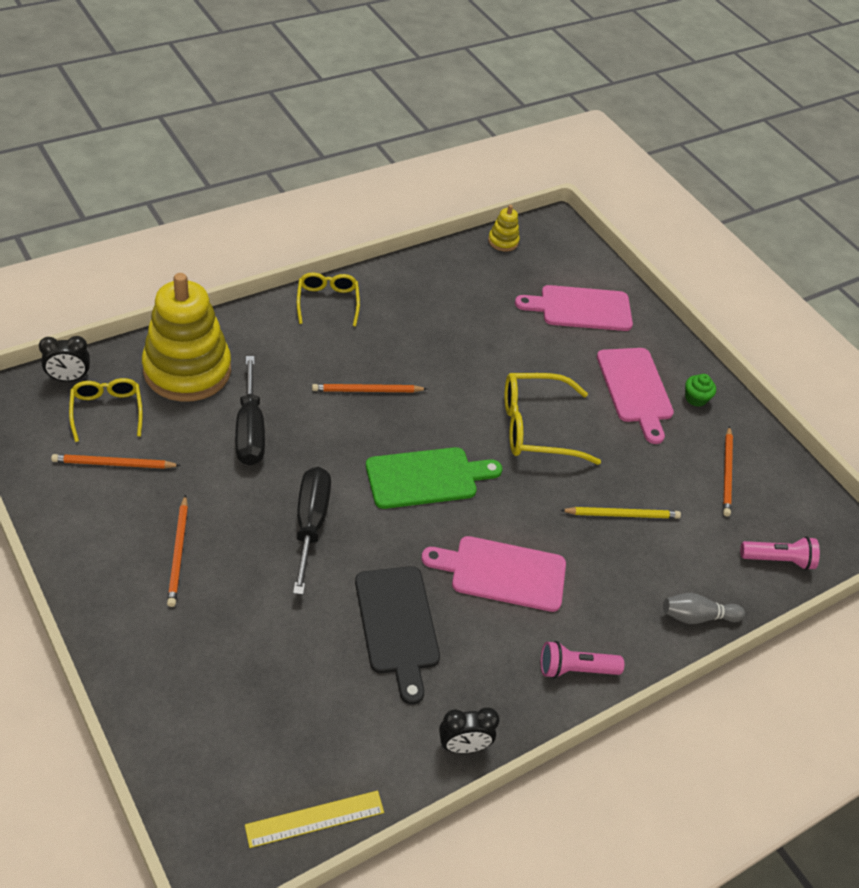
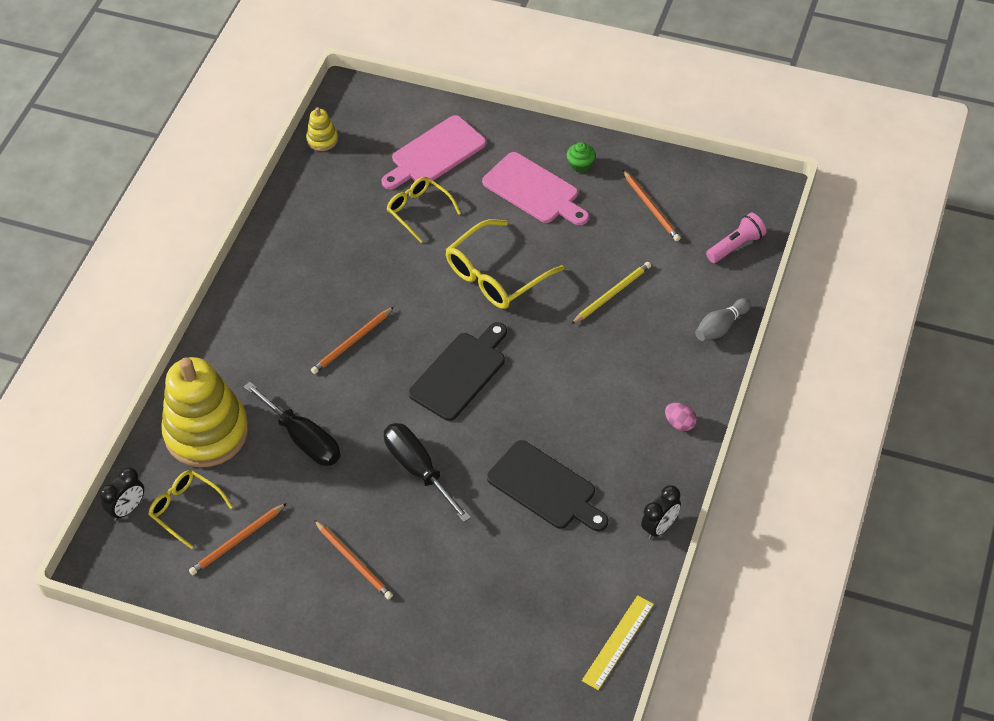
camera: 30 degrees left, 5 degrees up
(327, 302) = (247, 295): yellow glasses -> yellow glasses (419, 210)
(426, 478) = (460, 373): green cutting board -> black cutting board
(502, 573) = (575, 398): pink cutting board -> none
(575, 669) = (680, 423): pink flashlight -> pink egg

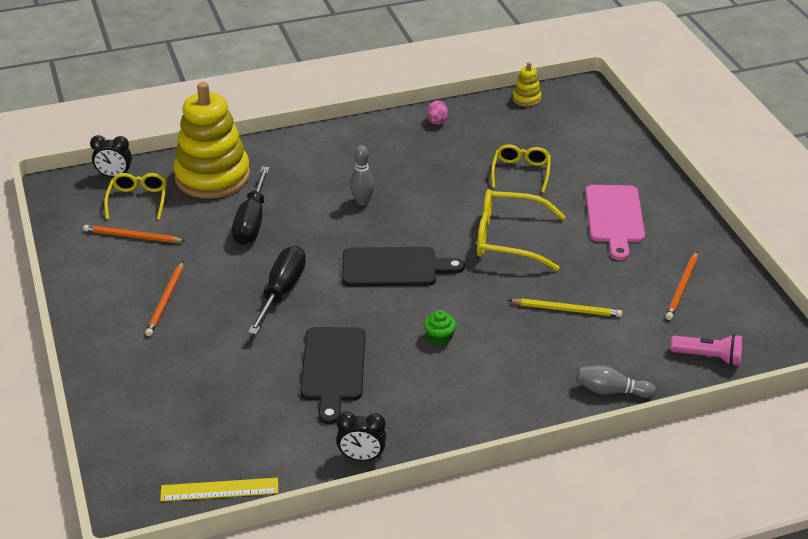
camera: 50 degrees right, 15 degrees down
(352, 342) = (362, 201): orange pencil -> grey bowling pin
(435, 153) = (583, 153): pink cutting board -> none
(580, 165) = (672, 229): green cupcake -> green cupcake (439, 337)
(680, 423) = (481, 416): pink egg -> pink egg (437, 121)

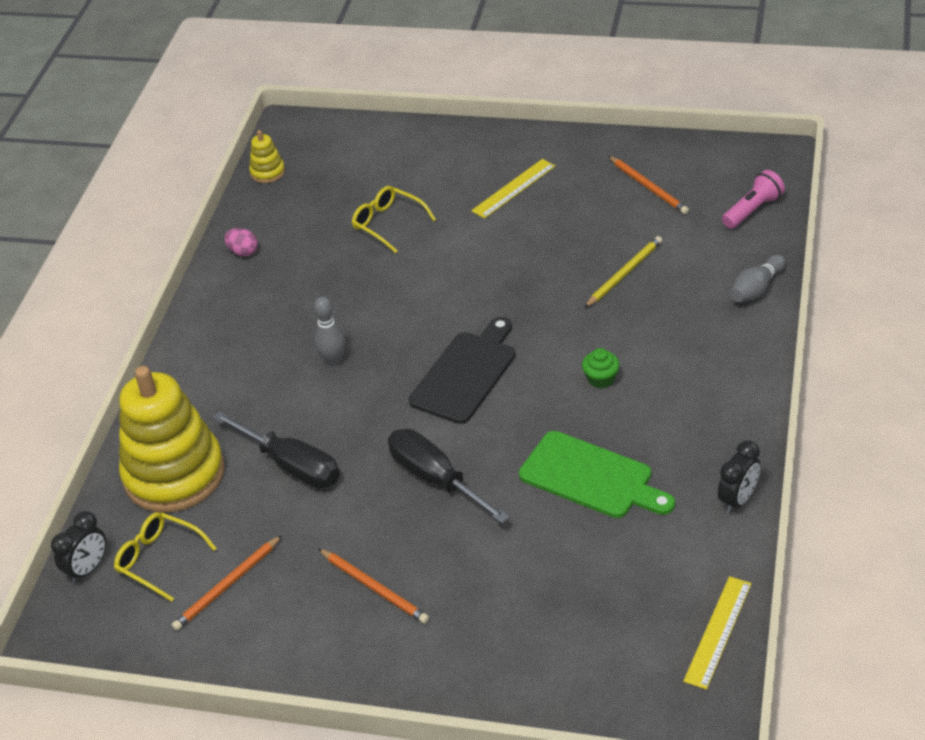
camera: 55 degrees left, 5 degrees up
(333, 368) = (591, 477): black cutting board -> green cutting board
(508, 239) = (487, 273): yellow glasses -> none
(614, 217) = (514, 188): pink cutting board -> yellow ruler

